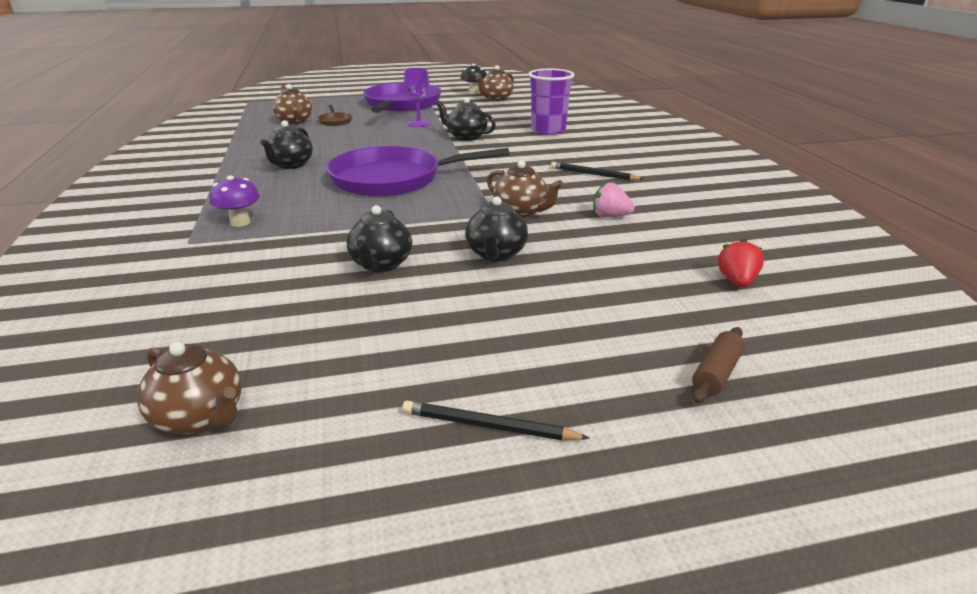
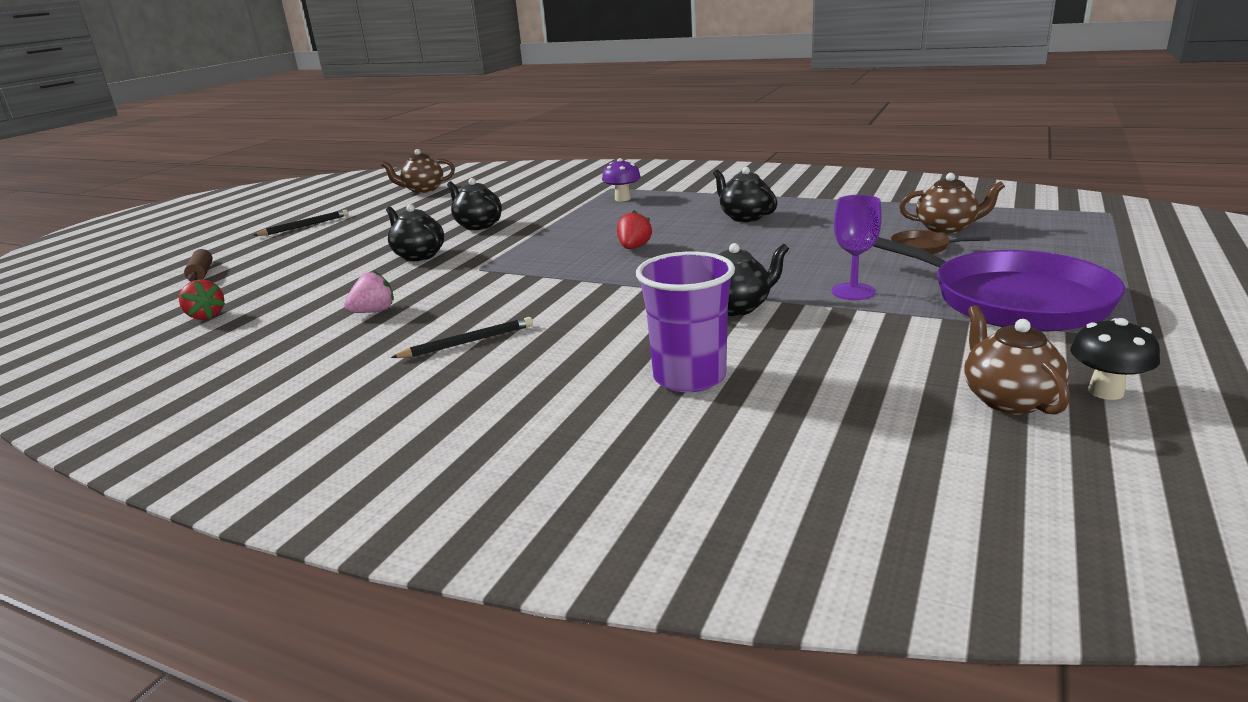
camera: 130 degrees right, 5 degrees down
(393, 179) = (634, 248): purple pan -> red strawberry
(521, 212) = (460, 280): brown teapot -> none

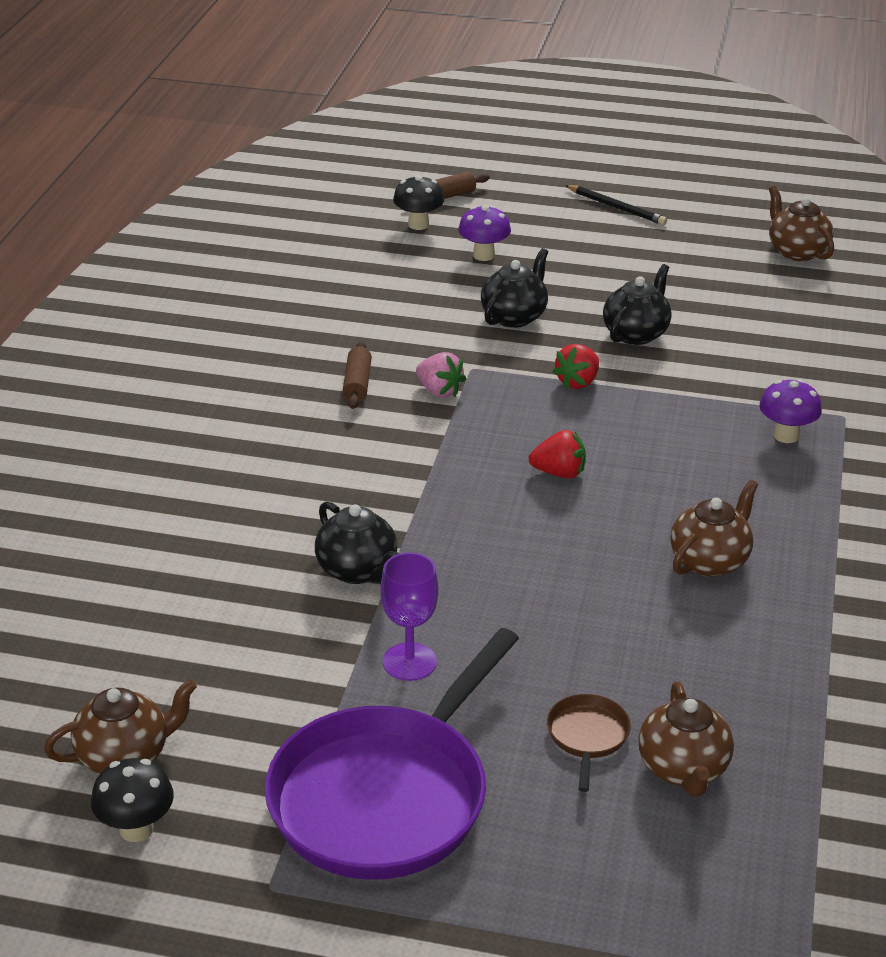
camera: 75 degrees right, 10 degrees up
(206, 316) = (332, 240): red strawberry -> red strawberry (577, 382)
(232, 283) = (418, 224): none -> black mushroom
(316, 263) = (483, 255): none -> purple mushroom
(374, 311) = (344, 331): pink strawberry -> pink strawberry (439, 391)
(465, 307) = (357, 384): none -> brown rolling pin
(467, 342) = (269, 405): black pencil -> none
(689, 377) = (185, 550): purple cup -> none
(745, 217) = (710, 561): black teapot -> brown teapot

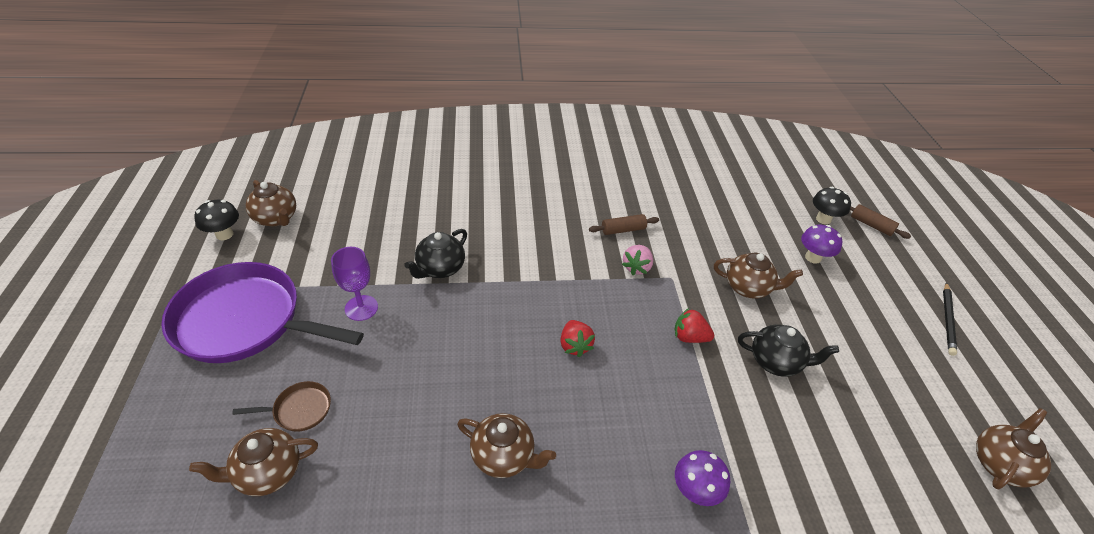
camera: 70 degrees right, 10 degrees up
(514, 317) = (748, 288): black teapot -> brown teapot

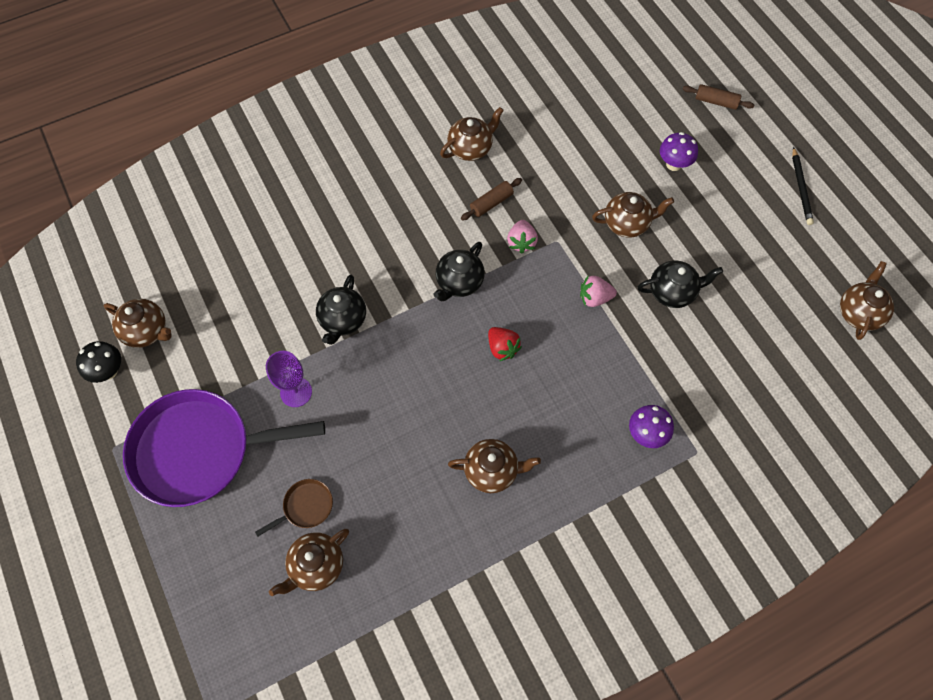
camera: 20 degrees left, 20 degrees up
(561, 277) = (459, 282): none -> black teapot
(624, 187) = (471, 148): none -> brown teapot
(689, 337) = (594, 298): red strawberry -> pink strawberry
(823, 219) = (671, 112): black mushroom -> none

